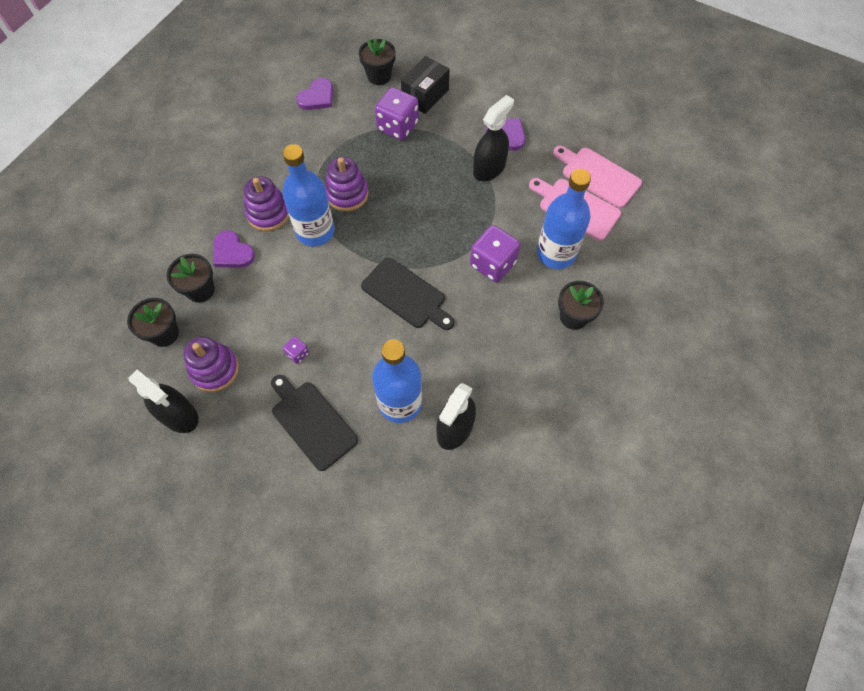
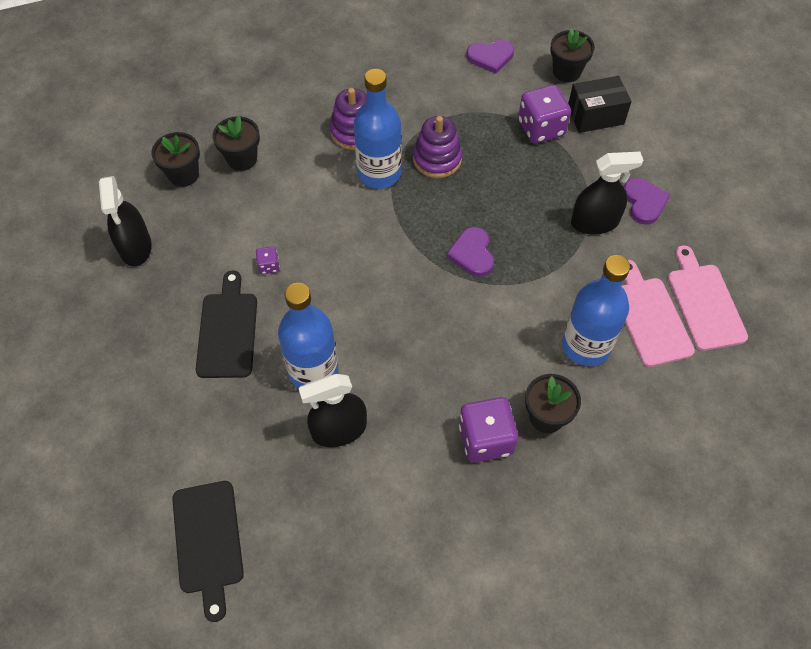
camera: 40 degrees right, 5 degrees down
(215, 369) = (194, 231): purple stacking toy -> none
(232, 252) = (295, 145): purple heart -> purple heart (472, 253)
(406, 295) = (407, 283): black cutting board -> black cutting board (208, 541)
(493, 264) = (513, 312): purple dice -> purple dice (485, 439)

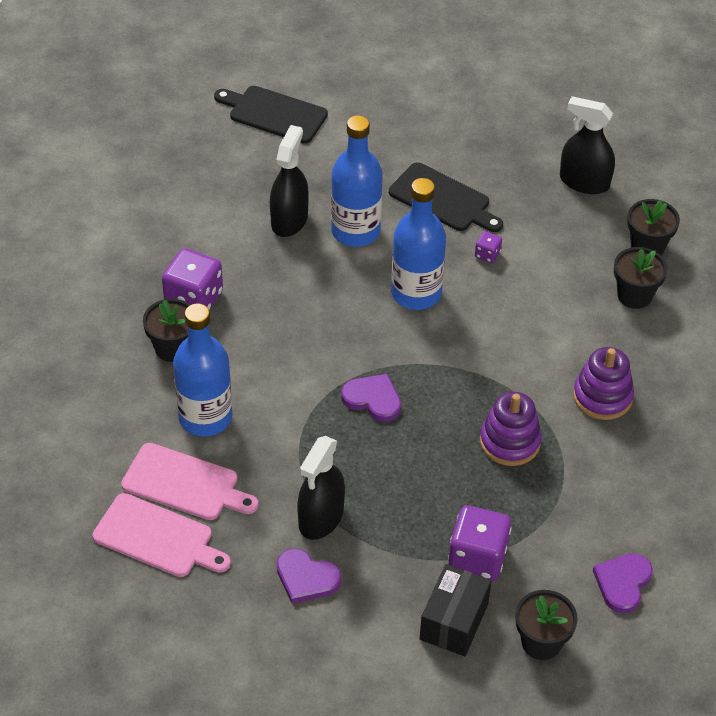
camera: 125 degrees right, 10 degrees down
(379, 173) = (530, 386): blue bottle -> blue bottle (416, 293)

